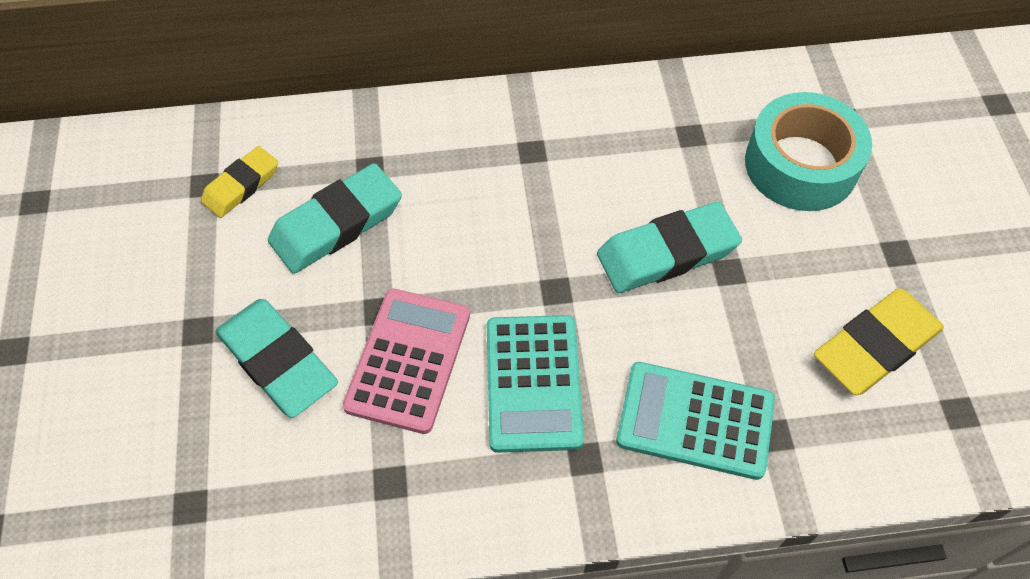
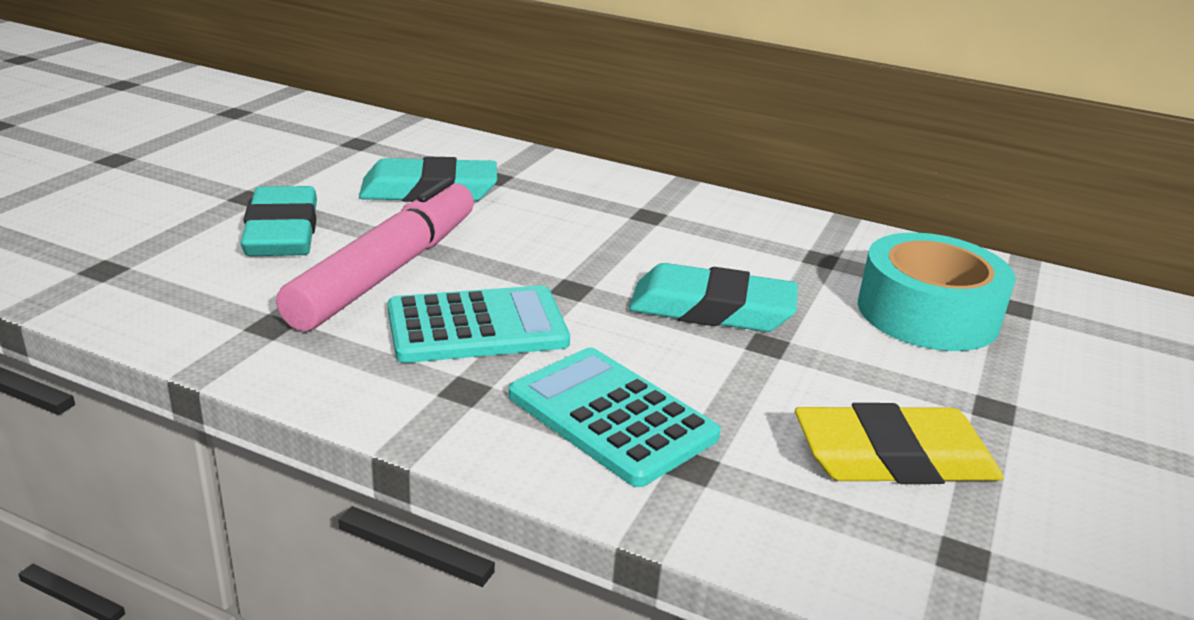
camera: 30 degrees right, 30 degrees down
(241, 185) = (384, 152): yellow eraser -> none
(409, 360) = (386, 272): pink calculator -> pink marker
(533, 383) = (477, 327): turquoise calculator -> turquoise calculator turned 135 degrees counterclockwise

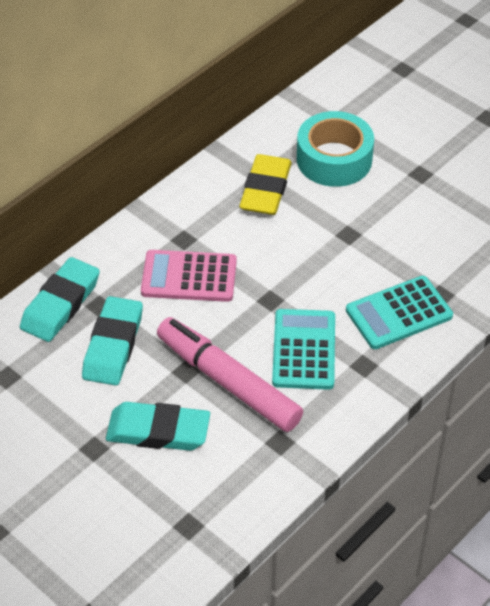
camera: 70 degrees left, 20 degrees up
(580, 225) = (189, 277): none -> pink calculator
(711, 309) = (309, 245): turquoise eraser -> turquoise eraser (60, 304)
(893, 458) = (449, 224): yellow eraser -> yellow eraser (265, 189)

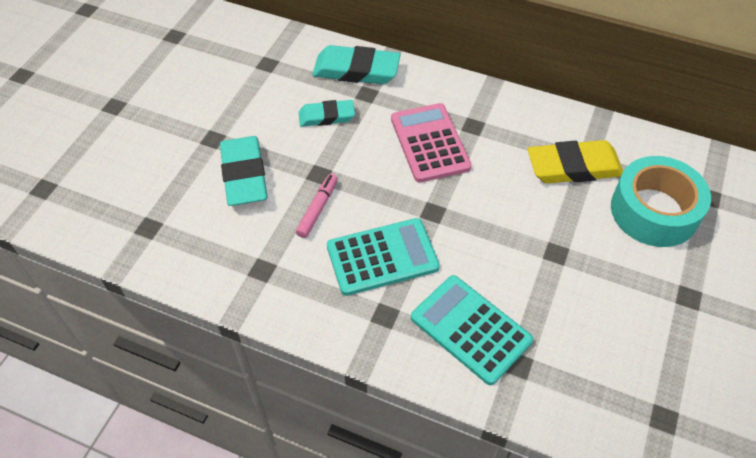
camera: 70 degrees right, 5 degrees up
(113, 345) = (326, 116): turquoise eraser -> turquoise eraser, size x0.62
(229, 383) = (317, 209): pink marker -> pink marker, size x0.44

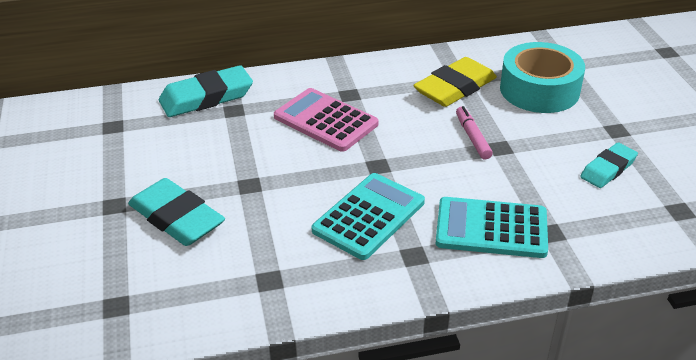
camera: 35 degrees left, 15 degrees down
(317, 209) = (275, 210): pink marker -> pink marker (472, 137)
(326, 116) = (213, 141): turquoise eraser -> turquoise eraser (608, 169)

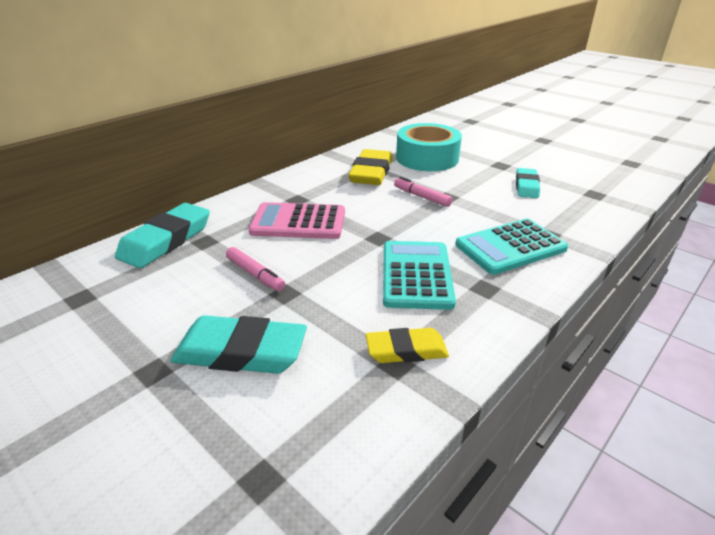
camera: 35 degrees left, 5 degrees down
(243, 158) = (255, 274): none -> pink marker
(288, 274) = (406, 350): none -> yellow eraser

